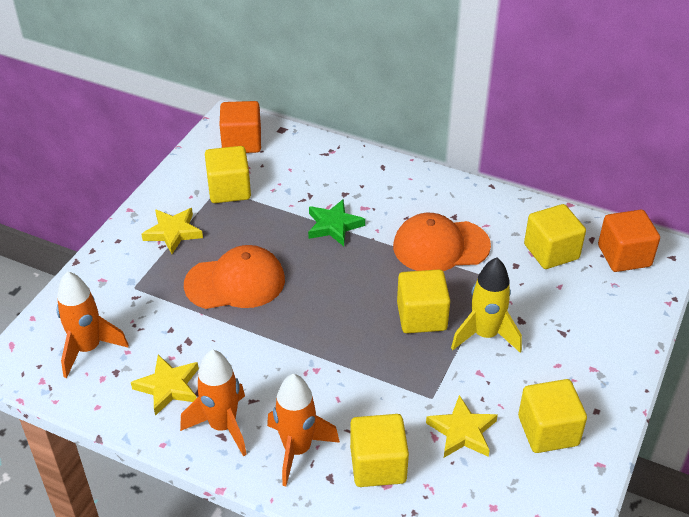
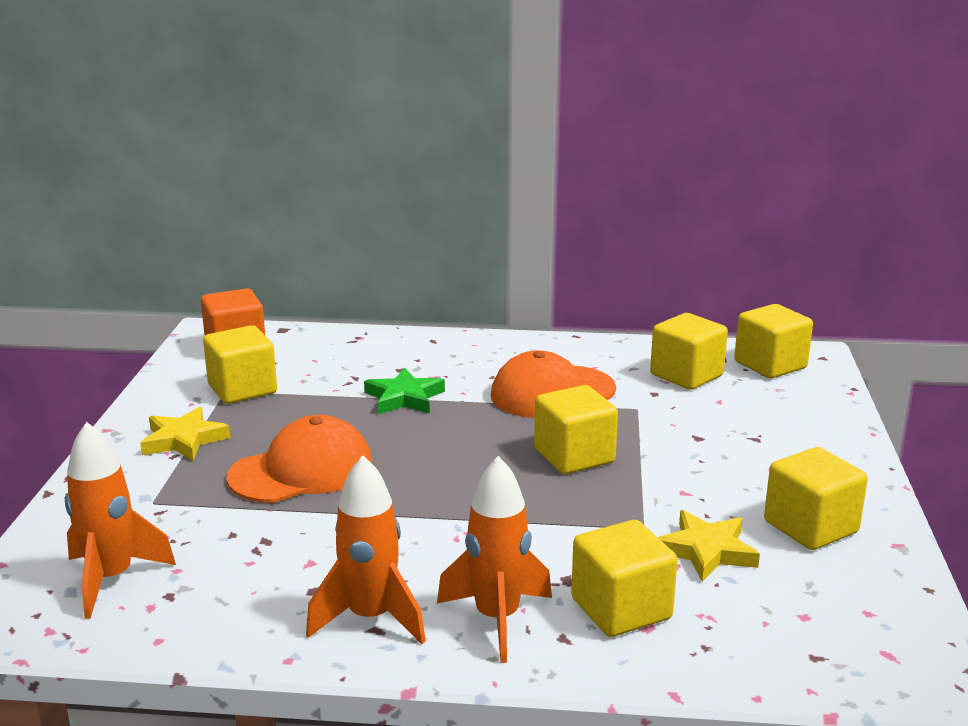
camera: 20 degrees left, 20 degrees down
(168, 387) = (262, 594): yellow star -> none
(485, 335) = (665, 457): yellow rocket -> none
(624, 256) = (770, 365): orange cube -> yellow cube

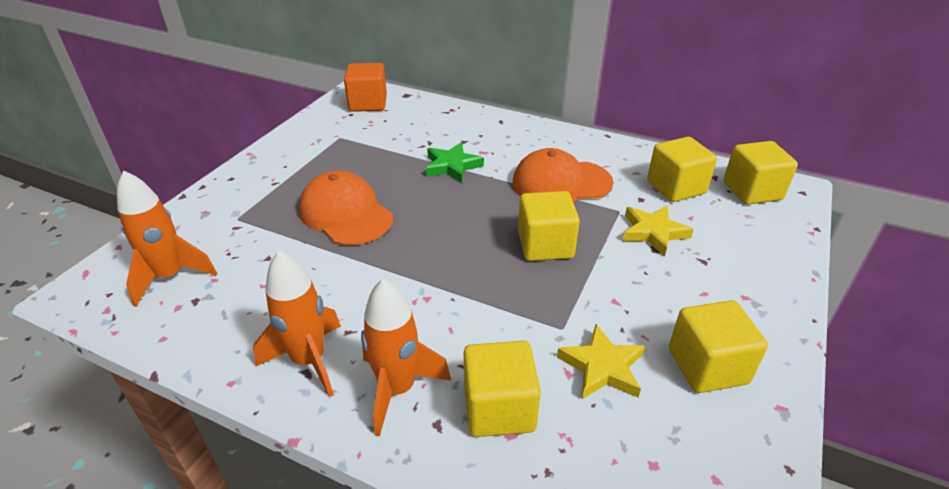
camera: 20 degrees right, 15 degrees up
(184, 440) = (289, 171): yellow star -> yellow star (653, 232)
(242, 389) = (351, 138): yellow cube -> none
(301, 470) = (346, 214): orange cap -> orange cap turned 120 degrees counterclockwise

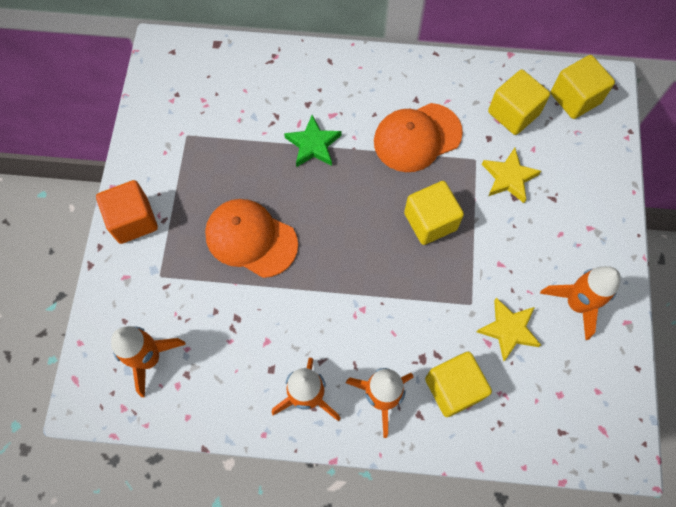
camera: 20 degrees left, 30 degrees up
(368, 104) = (185, 71): orange cube -> orange cube (133, 220)
(707, 366) = (576, 304): yellow cube -> orange rocket

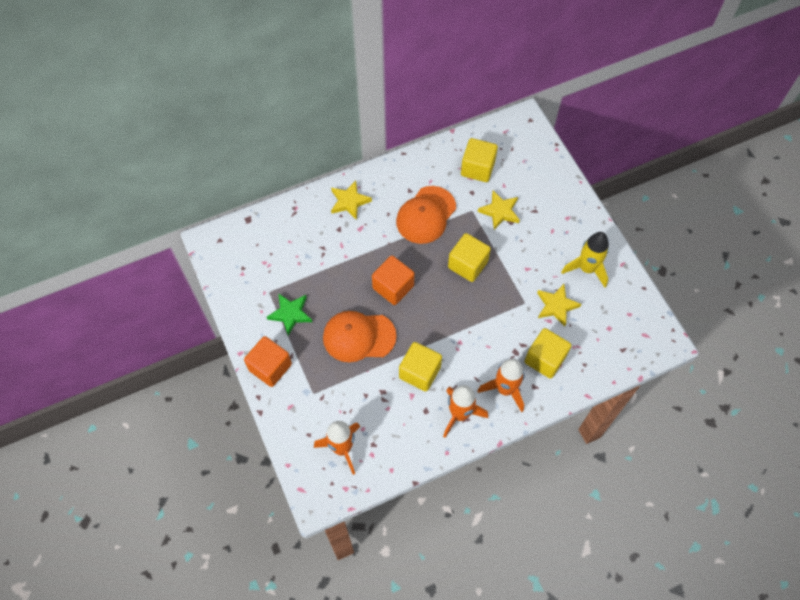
camera: 30 degrees left, 5 degrees down
(313, 145) = (360, 254): green star -> green star (290, 314)
(326, 202) = (393, 287): none -> orange cube
(339, 78) = (349, 201): none -> yellow star
(575, 98) = (510, 139): yellow cube -> yellow cube (420, 372)
(576, 304) = (586, 269): orange rocket -> yellow rocket

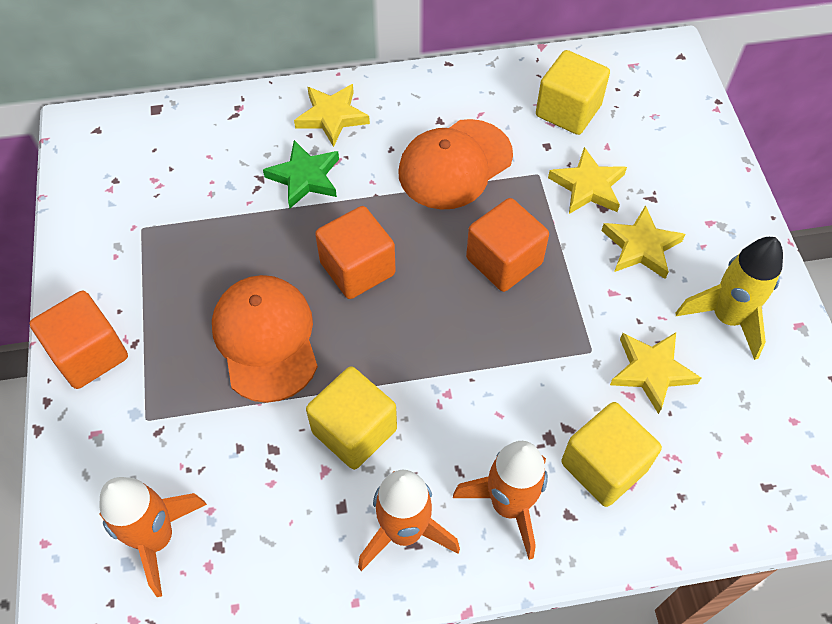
camera: 15 degrees right, 5 degrees down
(290, 314) = (162, 272): green star -> green star (305, 177)
(359, 337) = (266, 339): orange cap -> orange cap turned 60 degrees clockwise
(467, 264) = (504, 261): yellow cube -> orange cube
(535, 240) = (641, 246): none -> yellow star

